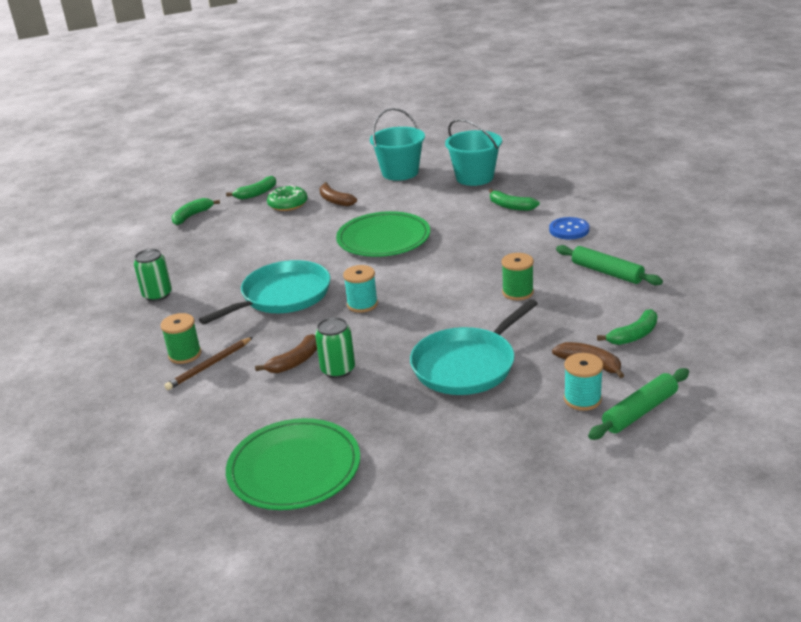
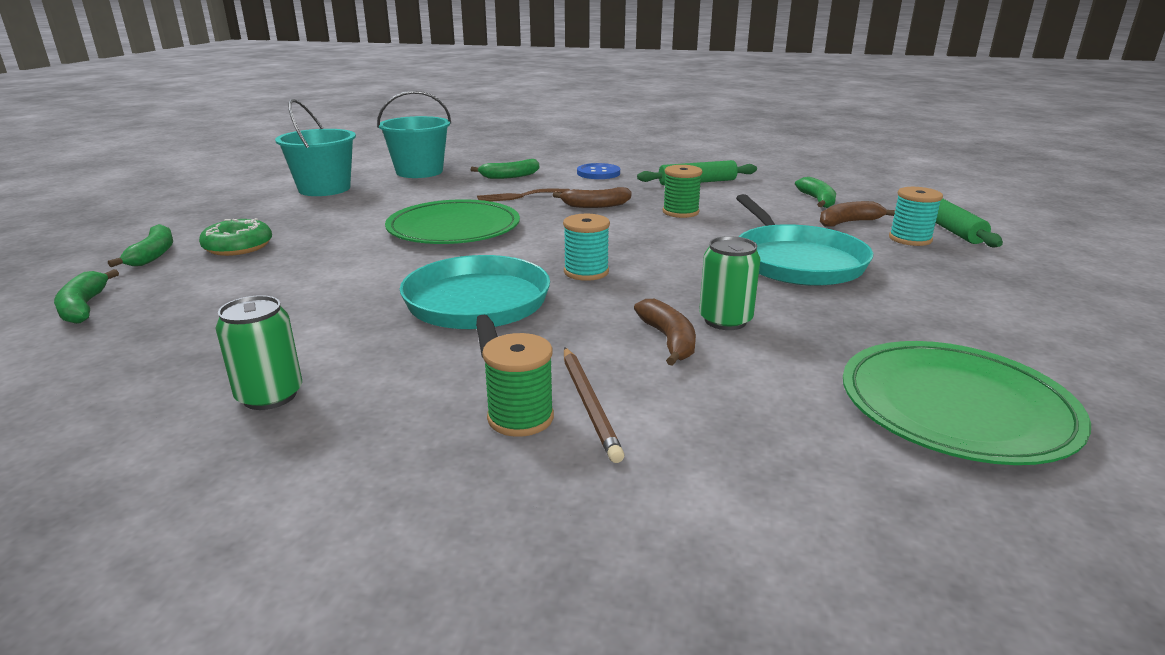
camera: 60 degrees left, 5 degrees down
(335, 200) = (302, 225): brown banana -> brown banana (595, 205)
(470, 229) = (519, 196): none -> brown fork

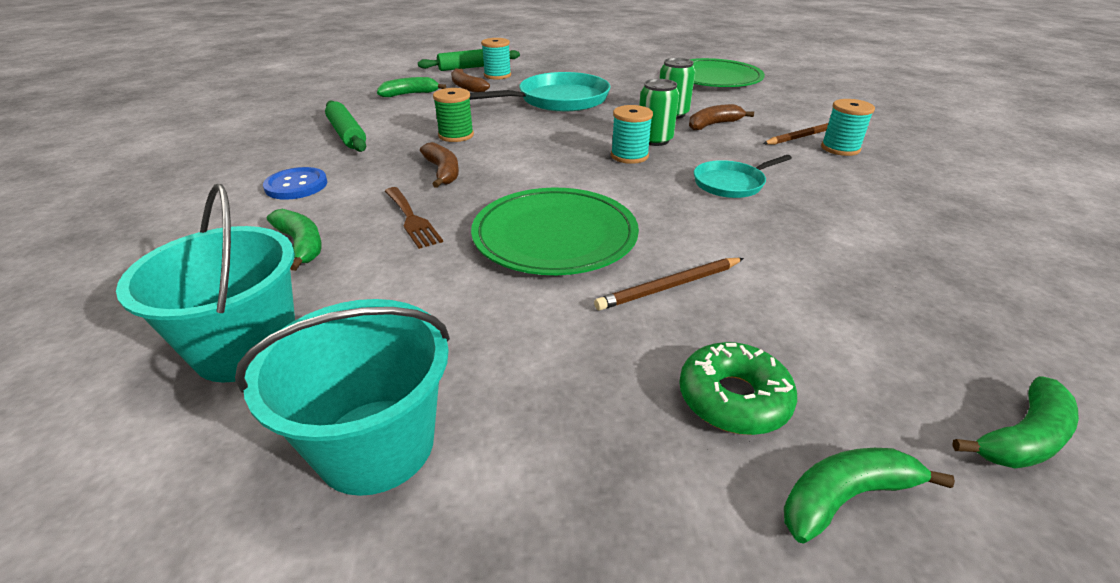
camera: 105 degrees left, 10 degrees up
(270, 396) = (936, 224): green can -> green can (654, 140)
(349, 250) = (670, 286): none -> brown pencil
(478, 307) = (731, 183): turquoise pan -> turquoise pan, size x0.57
(520, 418) = (840, 148): green spool -> turquoise spool

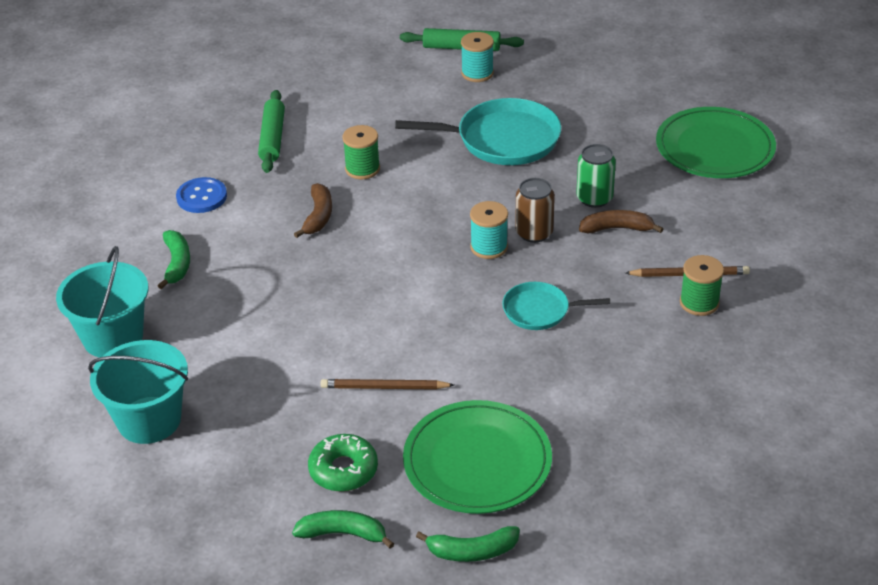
camera: 30 degrees right, 5 degrees up
(410, 94) = (365, 86): green banana -> none
(412, 219) = (261, 264): brown fork -> none
(467, 87) = (429, 88): brown banana -> none
(555, 236) = (348, 316): green plate -> green plate (477, 461)
(654, 140) = (534, 233): green can -> brown can
(840, 148) = (699, 303): turquoise spool -> green spool

